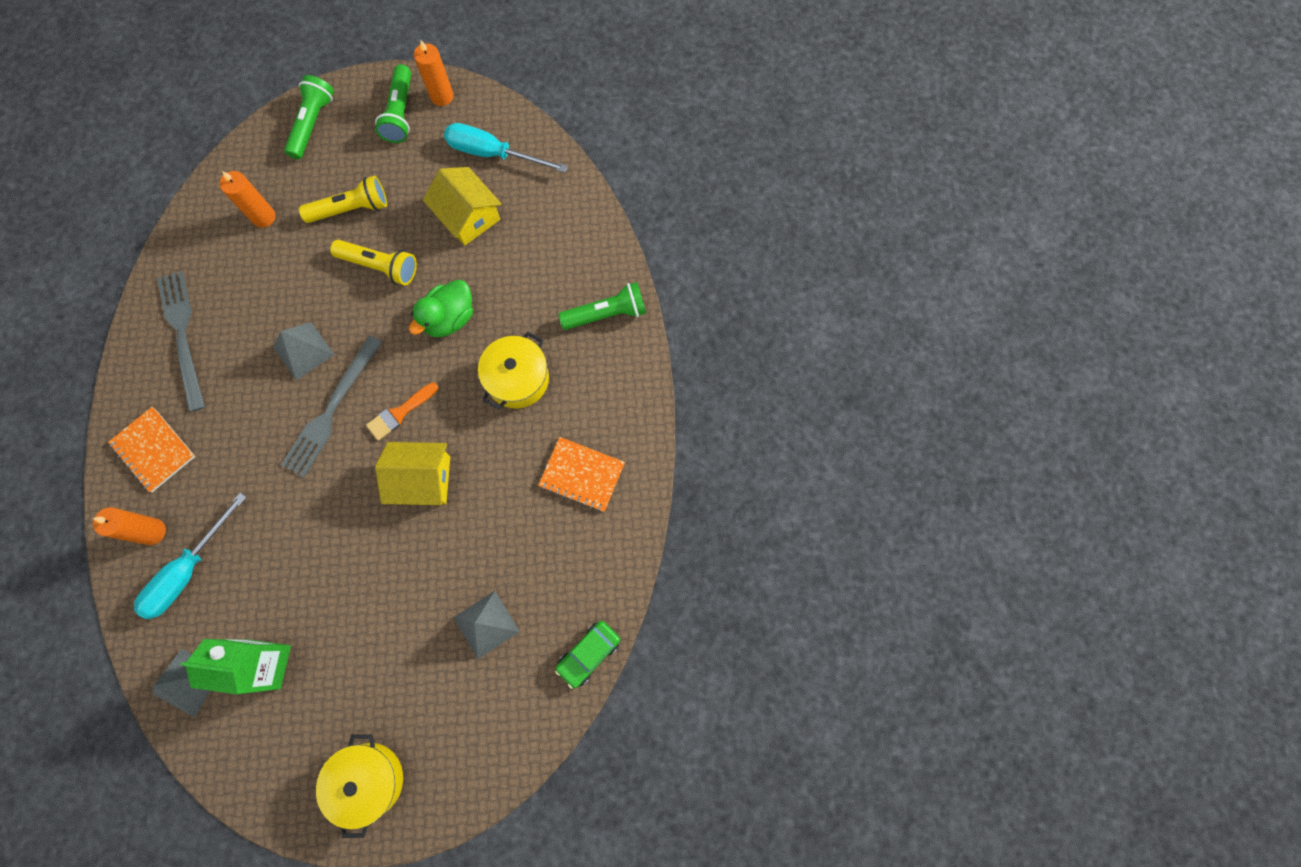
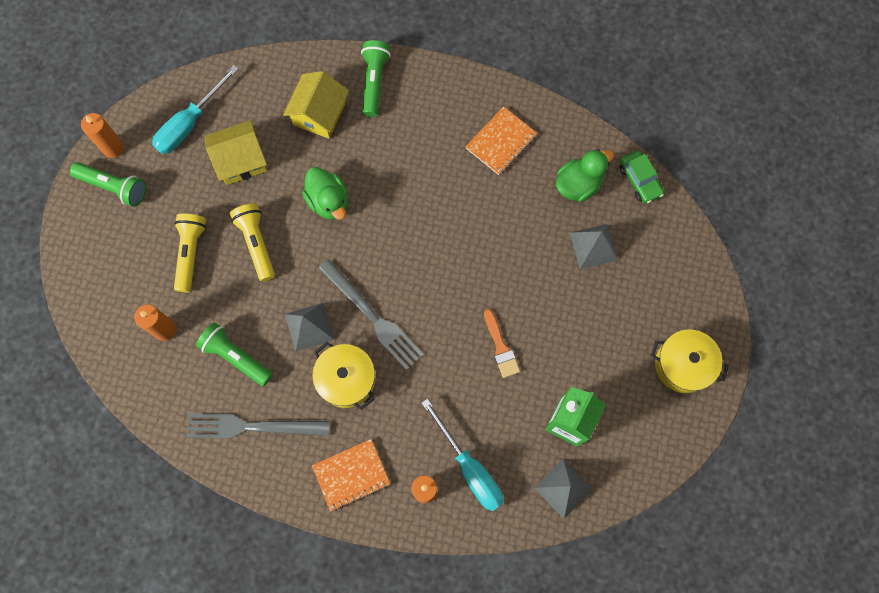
camera: 70 degrees left, 0 degrees up
(312, 124) = (89, 264): green flashlight -> green flashlight (236, 357)
(380, 266) = (256, 244): yellow flashlight -> yellow flashlight turned 60 degrees counterclockwise
(400, 413) = (396, 263): orange brush -> orange brush (500, 347)
(422, 479) = (460, 261): yellow house -> yellow house (319, 114)
(517, 379) = (403, 165): yellow pot -> yellow pot (346, 379)
(558, 581) = (578, 184): none -> green duck

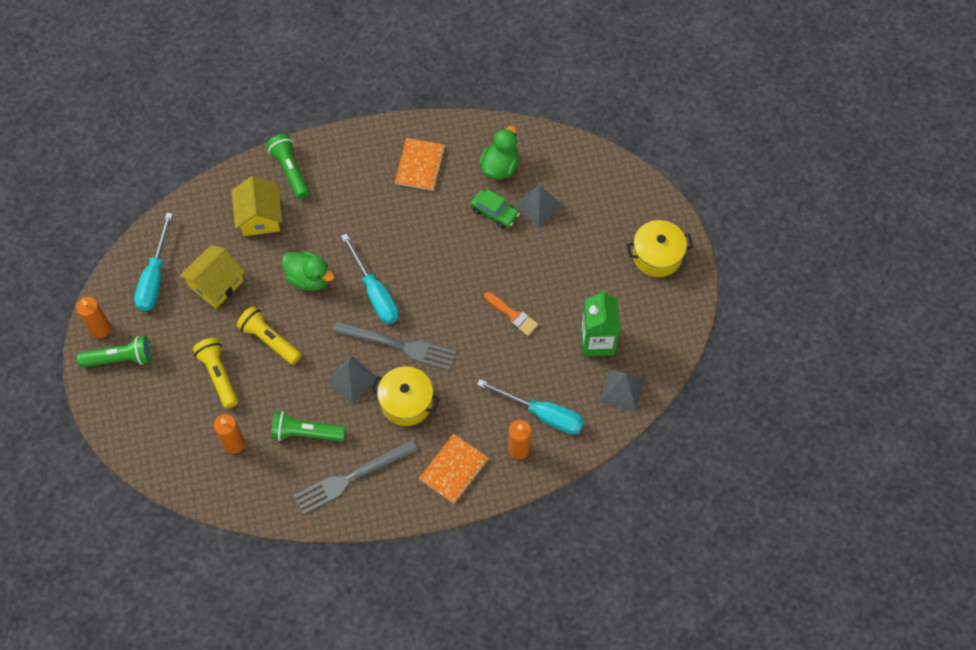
camera: 30 degrees left, 10 degrees down
(381, 250) = (375, 293): none -> turquoise screwdriver
(640, 180) = (545, 140): green car -> green car (495, 212)

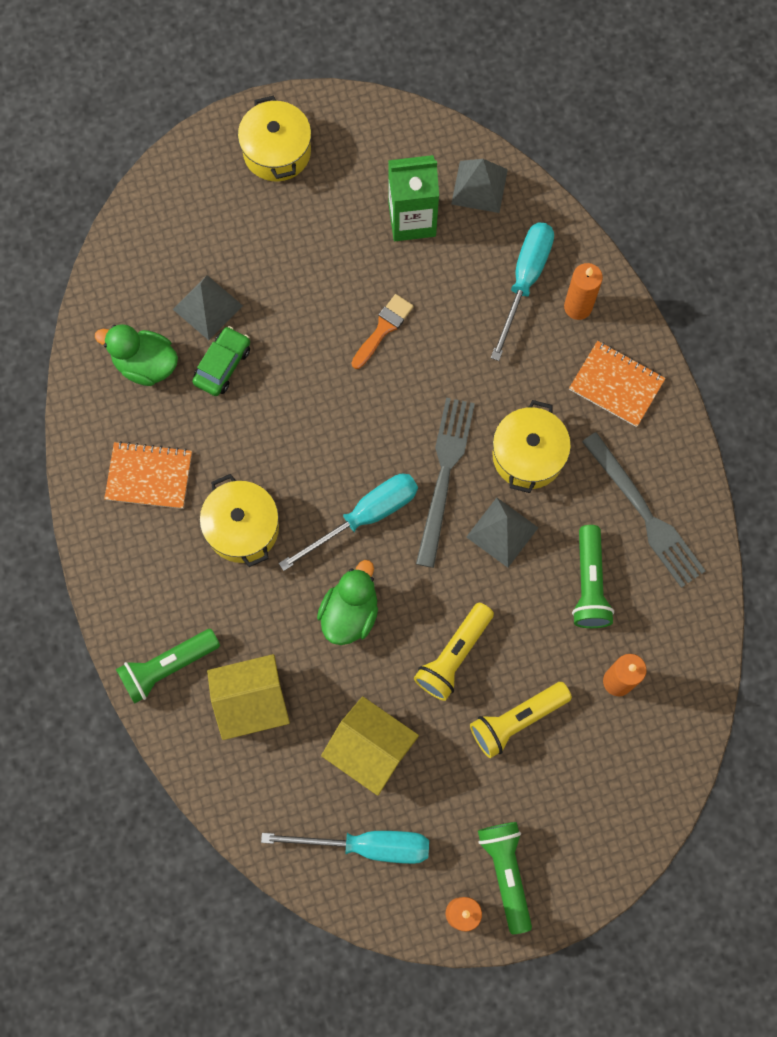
camera: 95 degrees left, 10 degrees up
(377, 218) = (242, 528): none -> yellow pot

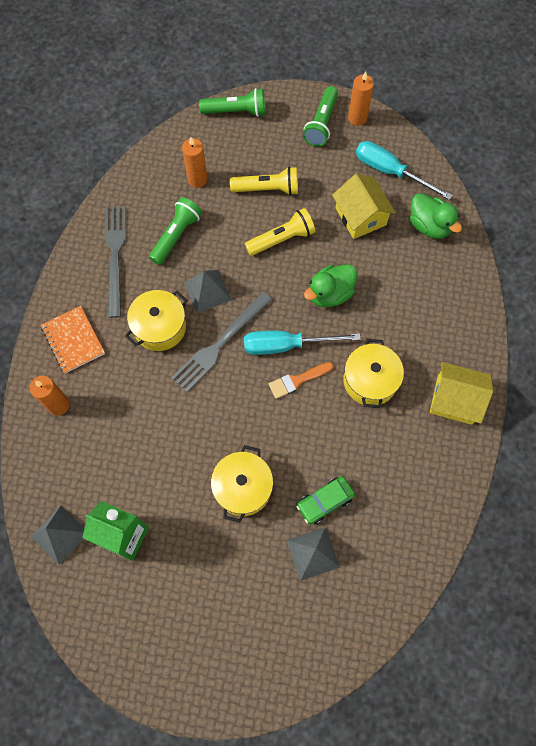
camera: 150 degrees left, 5 degrees down
(145, 364) = (380, 534): green duck -> green duck (429, 226)
(149, 476) = (416, 449): orange notebook -> none
(168, 667) = (461, 321): green flashlight -> green flashlight (236, 111)
(251, 701) = (418, 276): yellow house -> yellow house (454, 400)
(277, 152) = (189, 658): yellow pot -> yellow pot (243, 488)
(383, 329) = (197, 464): orange brush -> orange brush (297, 380)
(525, 281) = (80, 443): turquoise screwdriver -> none

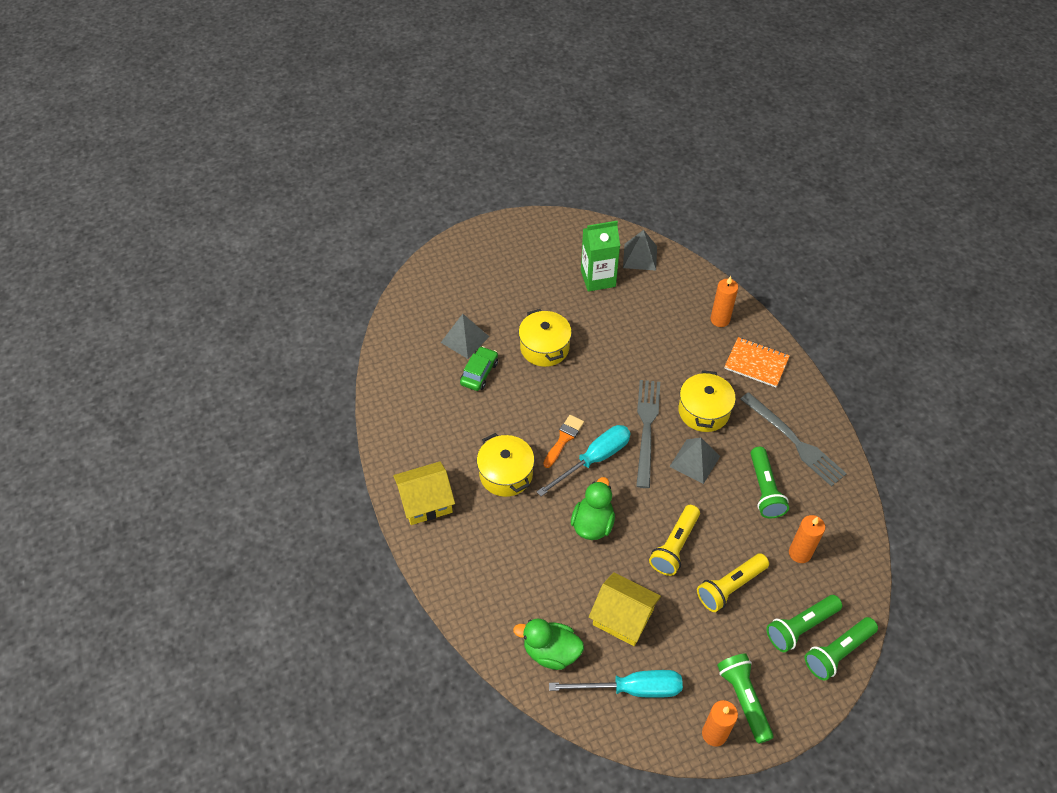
camera: 145 degrees right, 15 degrees down
(244, 138) = (800, 627): none -> green flashlight

